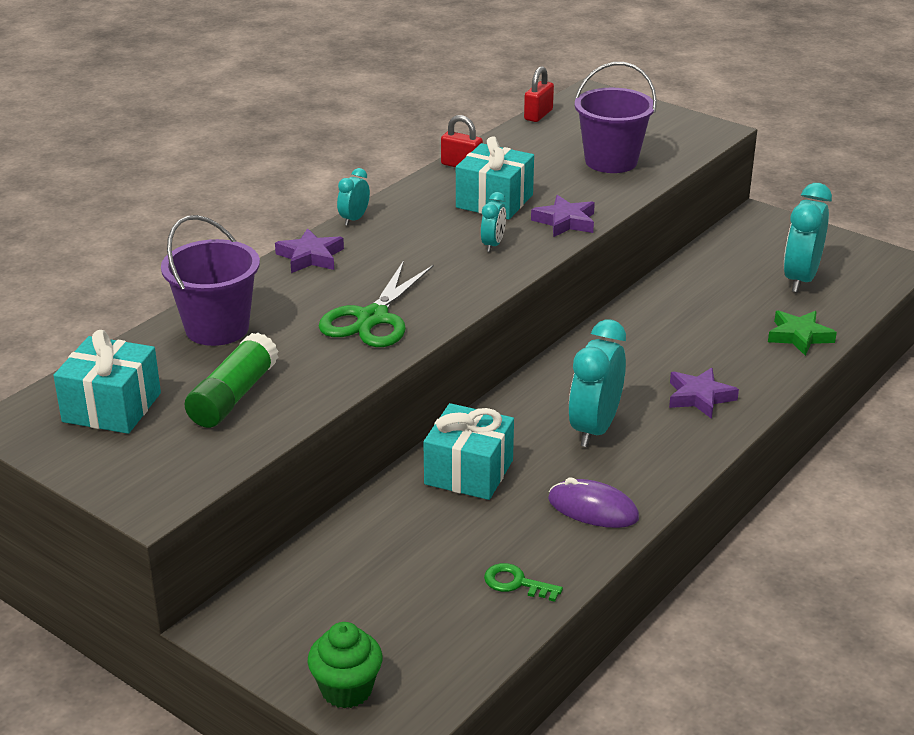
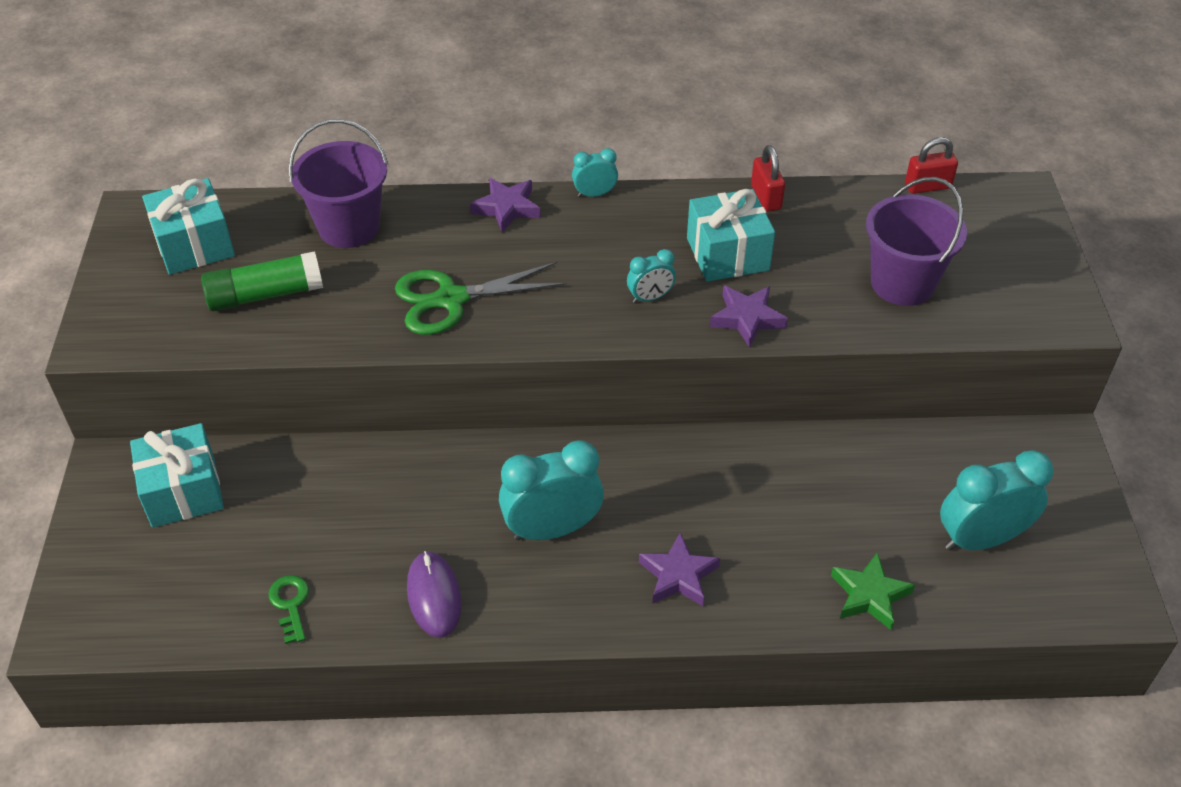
camera: 50 degrees right, 15 degrees up
(346, 689) = (86, 579): green cupcake -> none
(469, 472) = (411, 485): turquoise gift -> turquoise gift (183, 491)

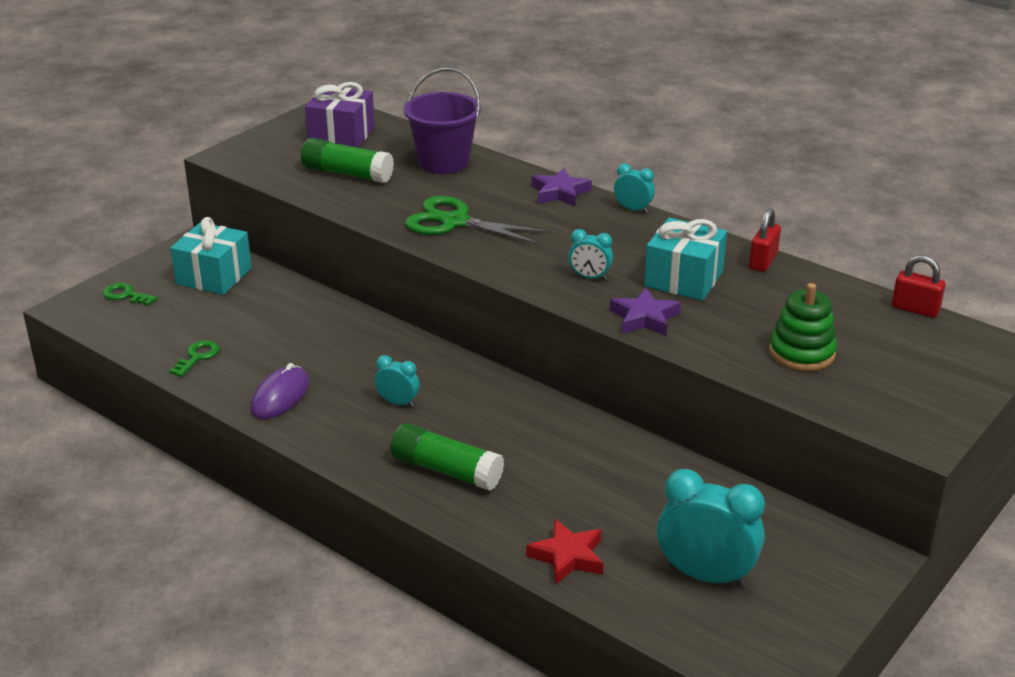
camera: 40 degrees right, 15 degrees down
(110, 577) = (126, 295): none -> green key
(194, 245) = (341, 135): turquoise gift -> purple gift
(552, 529) = (398, 403): turquoise clock -> turquoise clock, size x0.51
(678, 575) = (446, 470): purple star -> green glue stick
(869, 595) = (568, 556): green star -> red star
(902, 283) = (801, 353): purple bucket -> green stacking toy

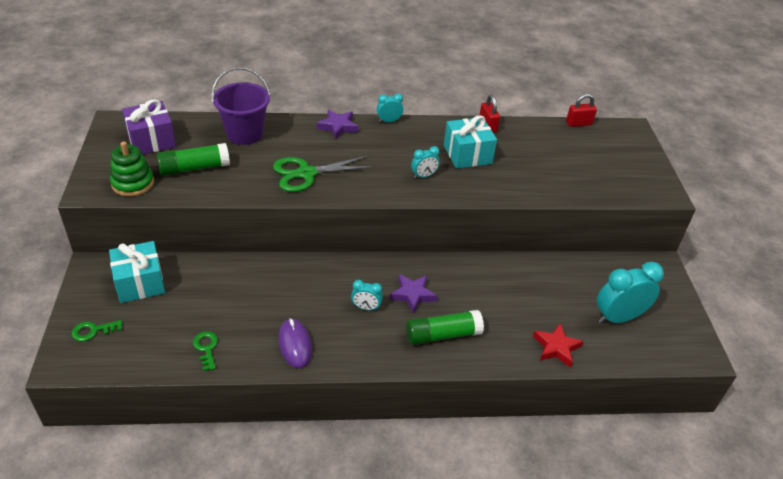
camera: 45 degrees left, 10 degrees up
(398, 403) = (366, 308): turquoise clock -> turquoise clock turned 150 degrees counterclockwise
(644, 318) = (480, 188): purple star -> purple star (412, 295)
(801, 353) = (568, 172): green stacking toy -> green stacking toy (133, 183)

